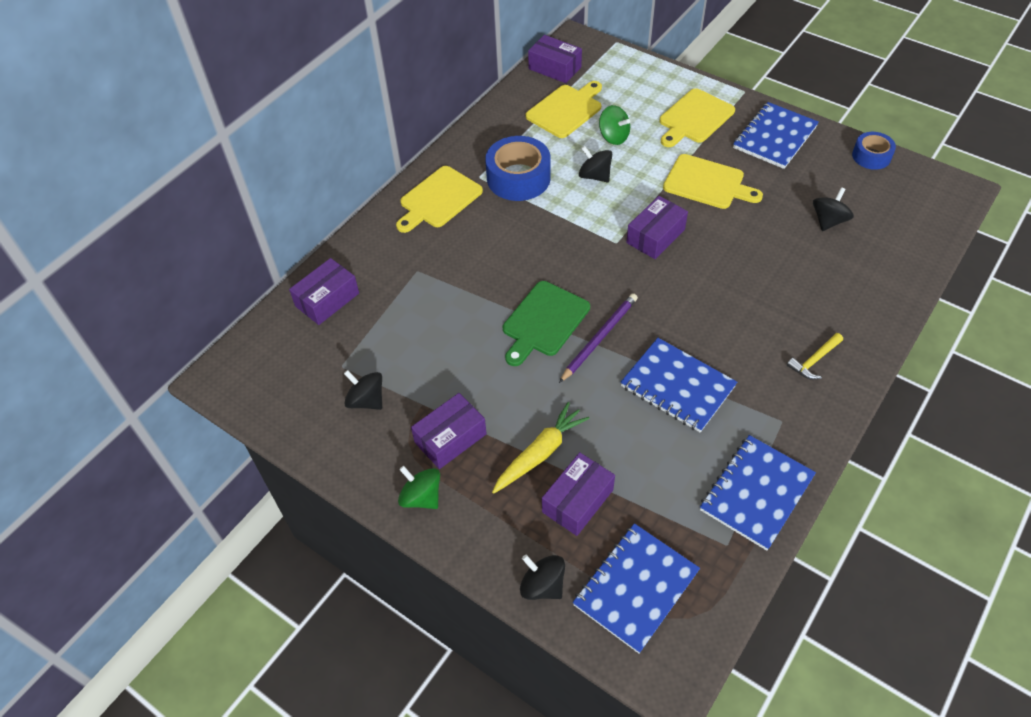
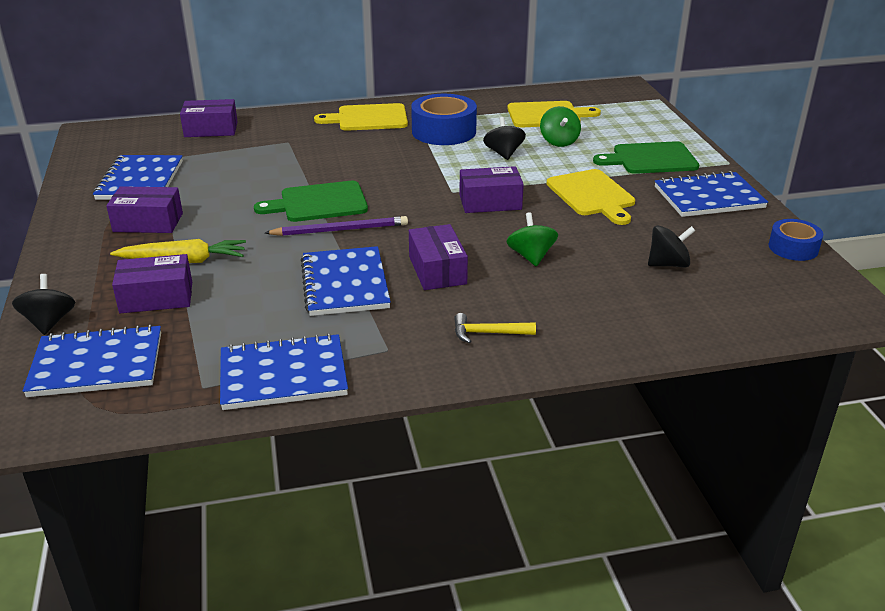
camera: 40 degrees right, 20 degrees down
(366, 400) = (140, 180): black spinning top -> blue notebook
(421, 497) = (77, 238): green spinning top -> green spinning top (531, 256)
(554, 68) = (579, 93): purple box -> purple box (437, 270)
(694, 118) = (651, 159): yellow cutting board -> green cutting board

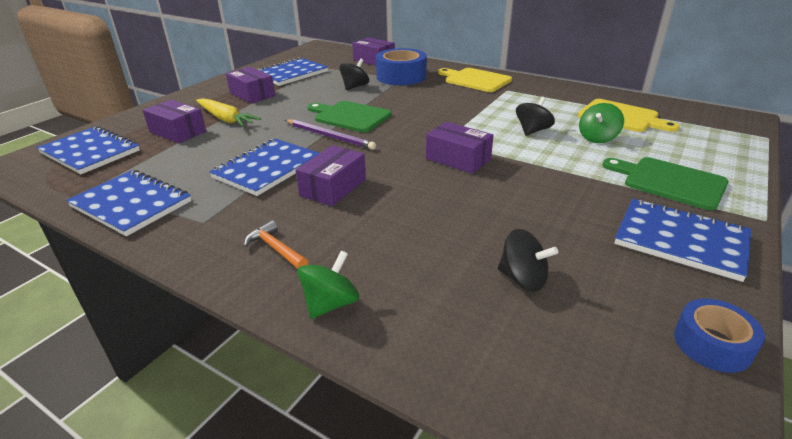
camera: 45 degrees right, 0 degrees up
(49, 322) = (121, 123): black spinning top -> black spinning top (355, 87)
(444, 131) = (513, 102): blue tape -> blue tape (401, 76)
(488, 333) = (275, 249): yellow hammer -> orange hammer
(531, 256) = (414, 210): green spinning top -> green spinning top (330, 304)
(592, 195) = (554, 188): yellow cutting board -> none

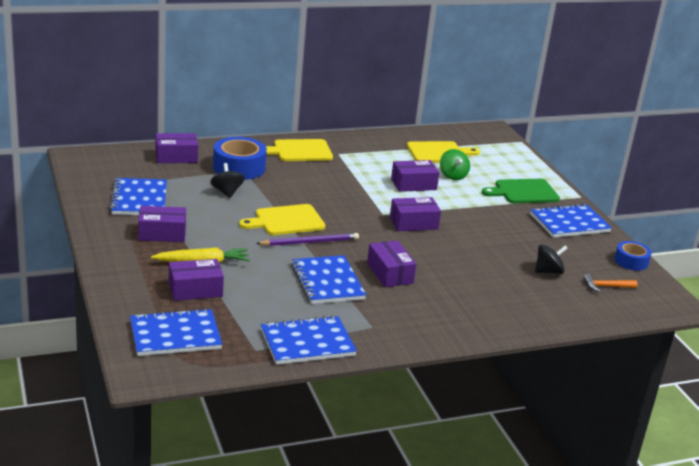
camera: 55 degrees left, 5 degrees down
(275, 249) = (436, 317): orange hammer -> orange hammer (606, 287)
(330, 304) = (506, 322): green spinning top -> none
(350, 116) = (286, 221): green cutting board -> yellow cutting board
(532, 131) = (413, 184): black spinning top -> purple box

